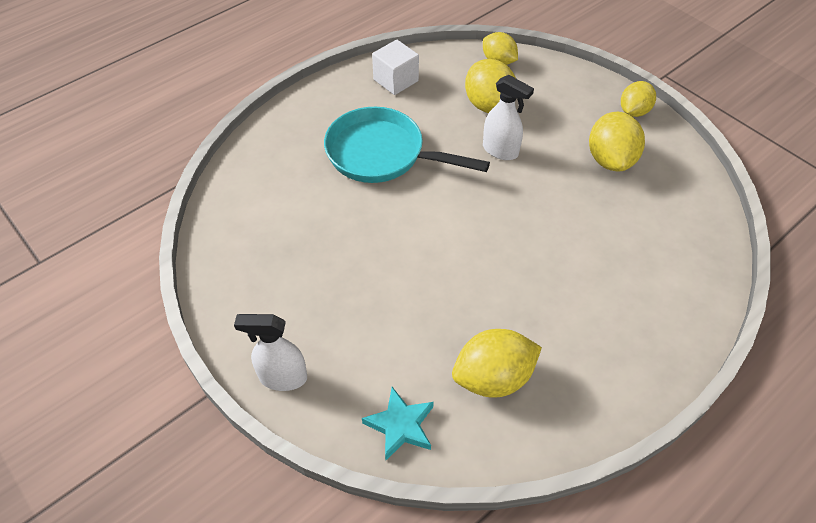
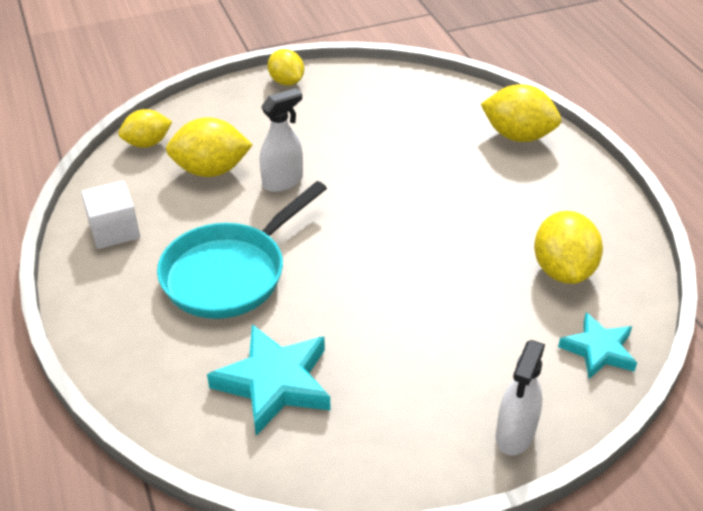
camera: 70 degrees left, 10 degrees down
(285, 213) = (274, 383): none -> turquoise star
(610, 160) = (339, 116): yellow lemon -> yellow lemon (518, 136)

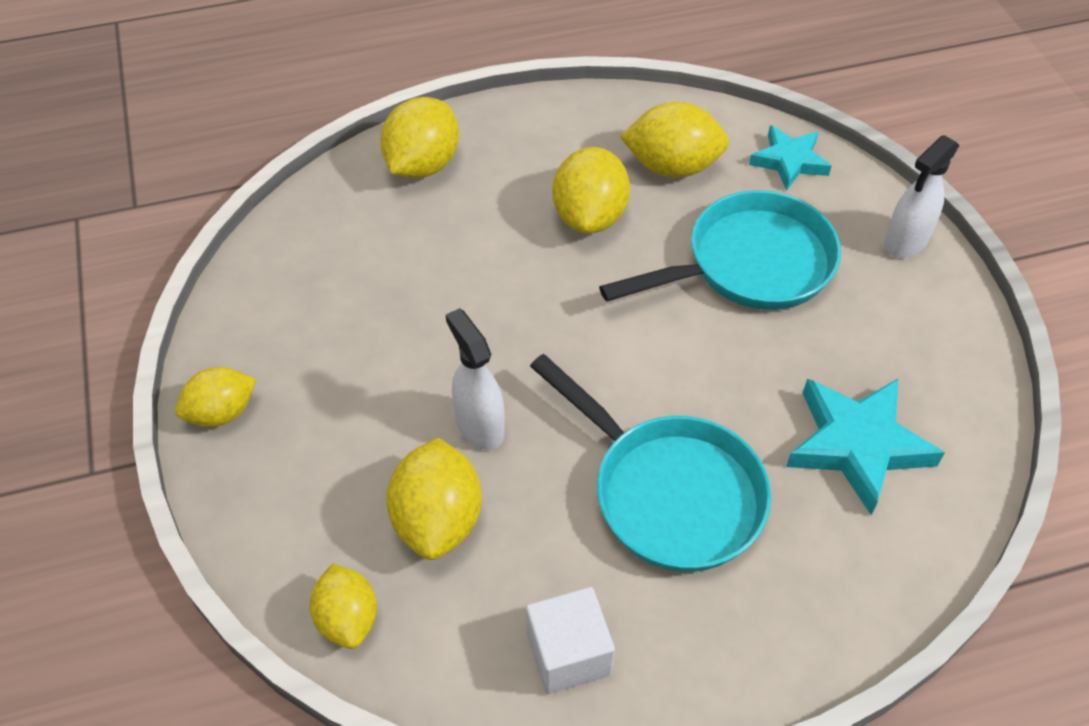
camera: 85 degrees left, 10 degrees up
(459, 320) = (750, 264): none -> turquoise pan
(489, 223) = (590, 216): none -> yellow lemon
(515, 435) = (905, 242): white spray bottle -> white spray bottle turned 105 degrees clockwise

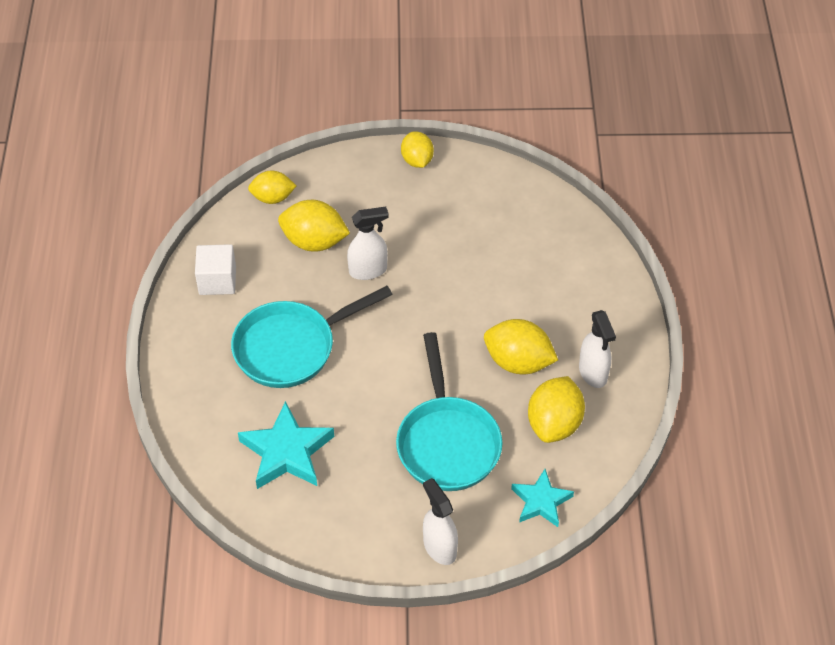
camera: 105 degrees right, 0 degrees up
(423, 165) = (593, 279): yellow lemon -> none
(579, 143) = (593, 373): none -> white spray bottle

